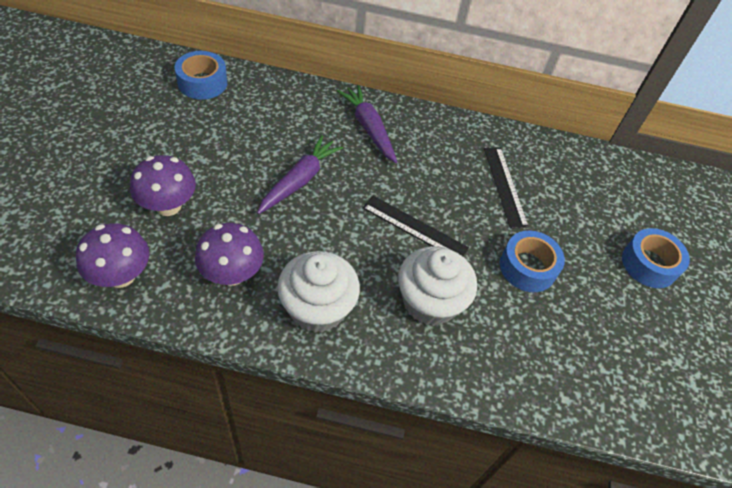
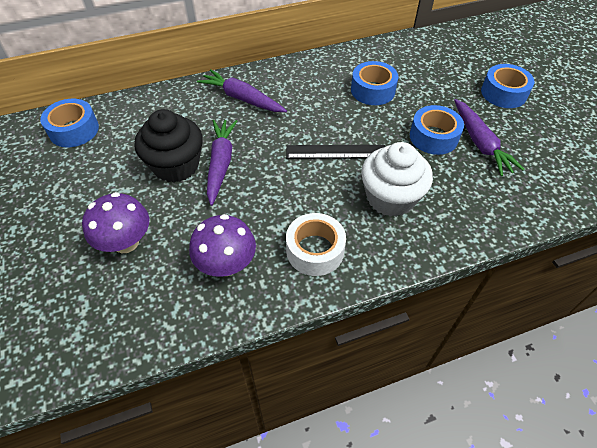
camera: 25 degrees left, 0 degrees up
(121, 275) = (131, 322): purple mushroom -> none
(260, 160) = (176, 165): none -> black cupcake
(317, 308) = (315, 250): white cupcake -> white tape
(505, 186) = (372, 90): black ruler -> blue tape
(573, 301) = (480, 143): none -> purple carrot

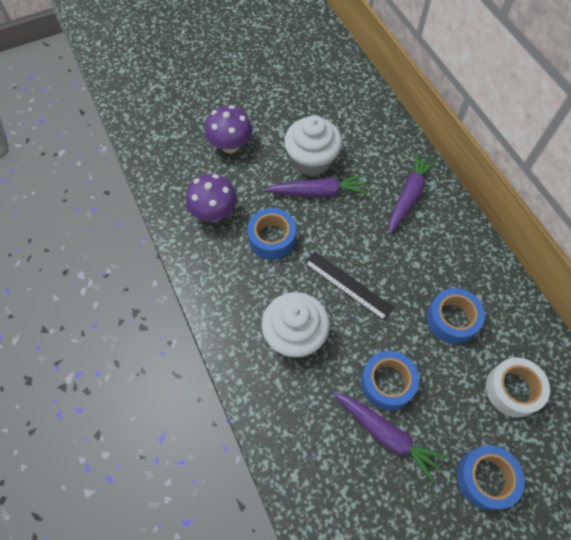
camera: 85 degrees right, 10 degrees up
(74, 130) = (341, 82): blue tape -> blue tape (272, 238)
(176, 165) = (311, 160): black cupcake -> white cupcake
(315, 250) = (231, 274): white tape -> white tape (512, 390)
(336, 152) = (348, 285): black ruler -> black ruler turned 45 degrees counterclockwise
(480, 143) = (386, 435): purple carrot -> purple carrot turned 120 degrees counterclockwise

